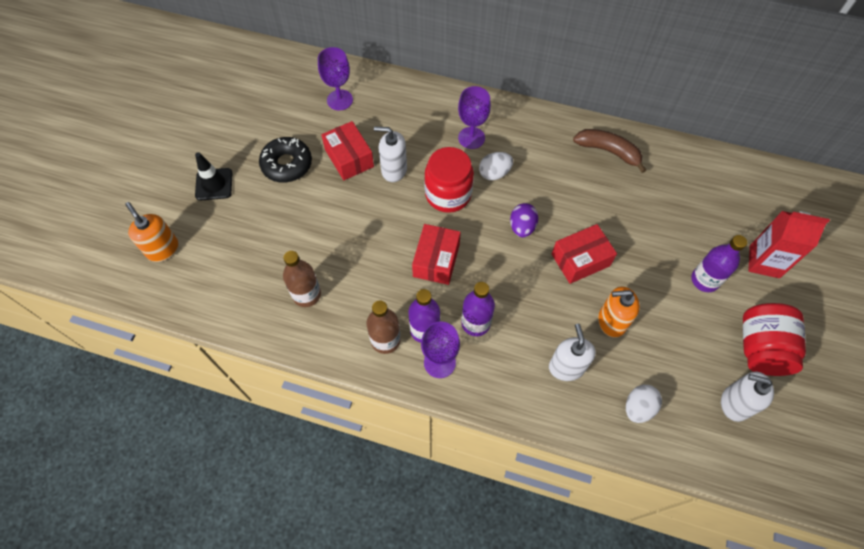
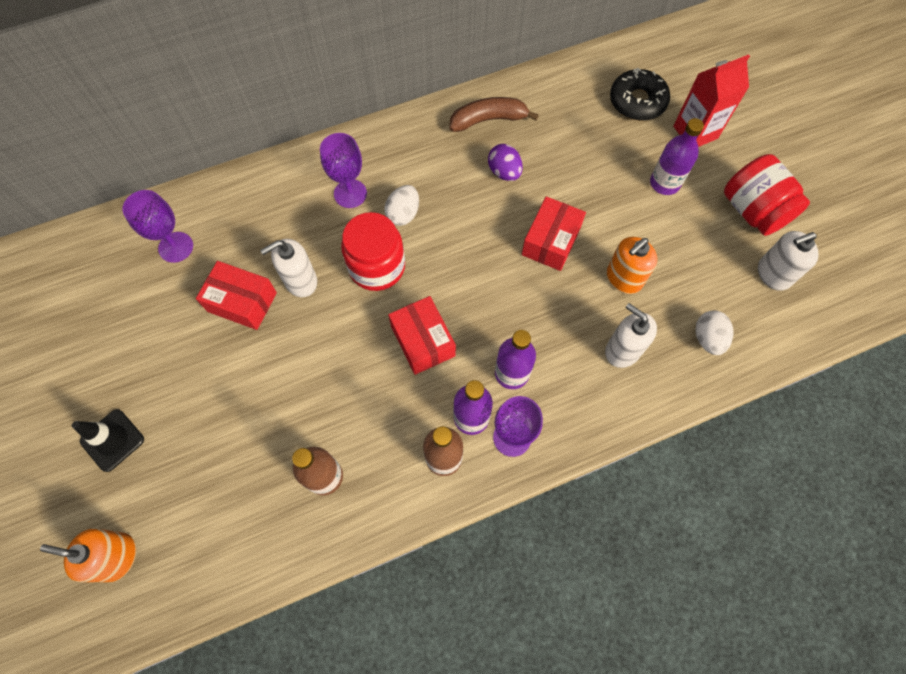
camera: 40 degrees left, 5 degrees up
(287, 164) = (178, 357): black donut -> black donut (637, 101)
(522, 227) = (474, 248): purple egg -> purple egg (504, 172)

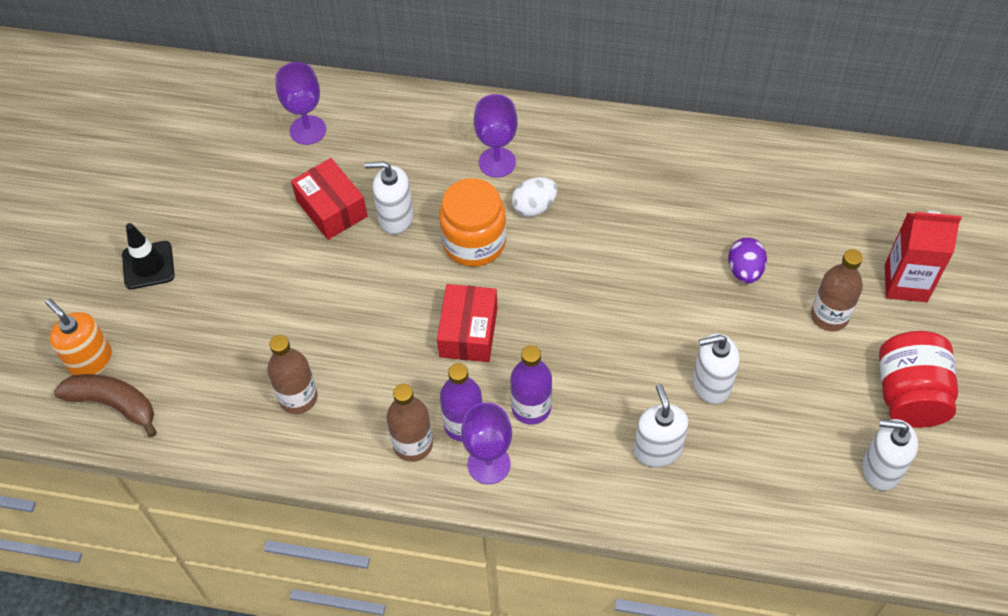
camera: 35 degrees right, 10 degrees down
(377, 267) = (474, 242): red jar -> orange jar
(488, 120) = (686, 160): brown banana -> brown banana (114, 404)
(504, 172) = (664, 218): purple egg -> purple egg (744, 270)
(551, 241) = (662, 309): red box -> none
(623, 278) = (711, 384): orange soap dispenser -> white soap dispenser
(637, 101) = (863, 220): black donut -> none
(664, 183) = (829, 316): purple bottle -> brown bottle
(707, 338) = (756, 489): white egg -> none

